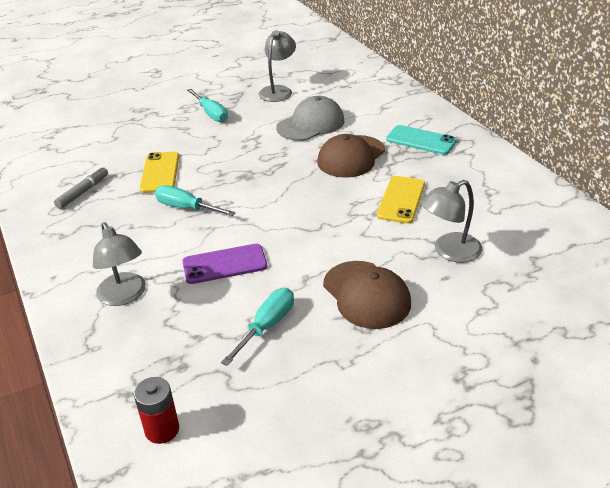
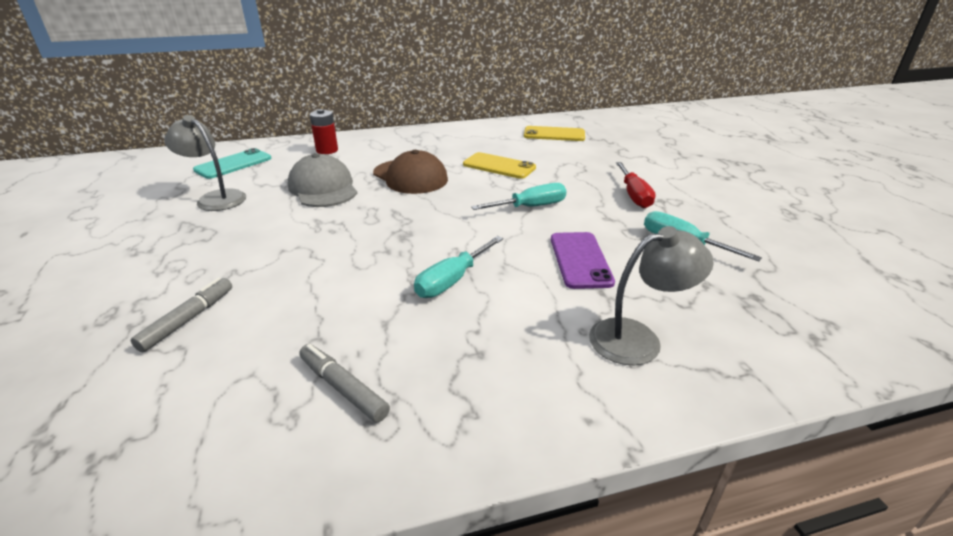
camera: 80 degrees left, 5 degrees down
(138, 132) = (188, 319): none -> grey marker
(160, 172) = (344, 299): yellow phone -> yellow phone (554, 134)
(162, 429) = (853, 313): red battery -> red battery (327, 150)
(211, 114) = (215, 248): turquoise screwdriver -> turquoise screwdriver (530, 207)
(366, 295) = (634, 195): brown cap -> red screwdriver
(421, 140) = (407, 147): turquoise phone -> turquoise phone (233, 164)
(449, 251) = (579, 160): grey lamp -> none

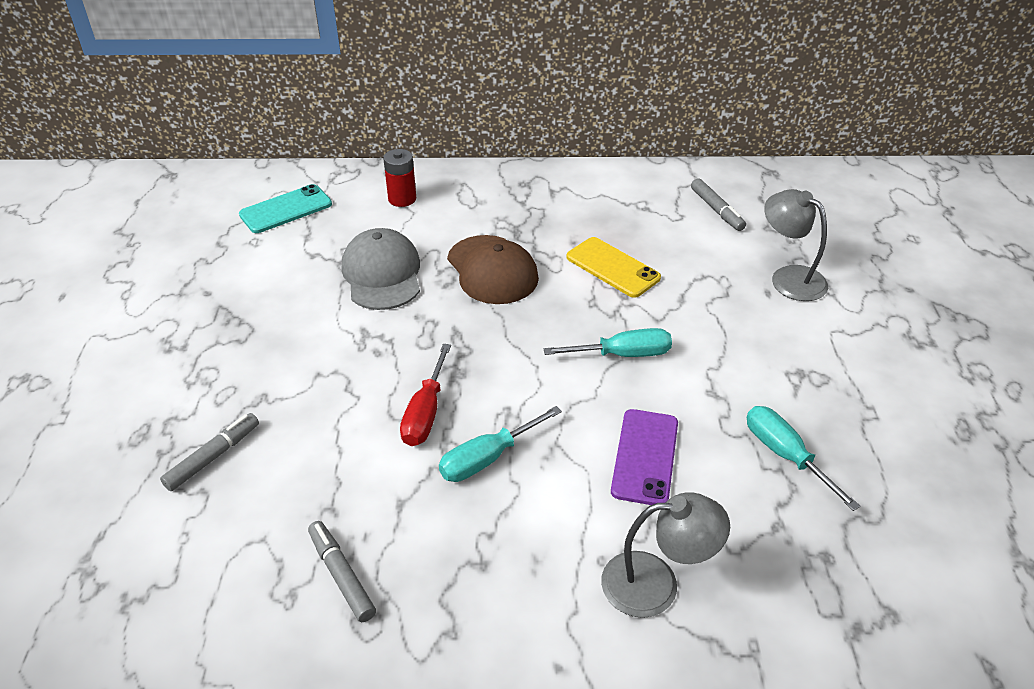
camera: 15 degrees right, 10 degrees up
(215, 198) = (258, 271): grey lamp -> grey lamp (789, 277)
(554, 134) = (716, 210): yellow phone -> grey marker
(634, 195) = (768, 357): red screwdriver -> red screwdriver (425, 413)

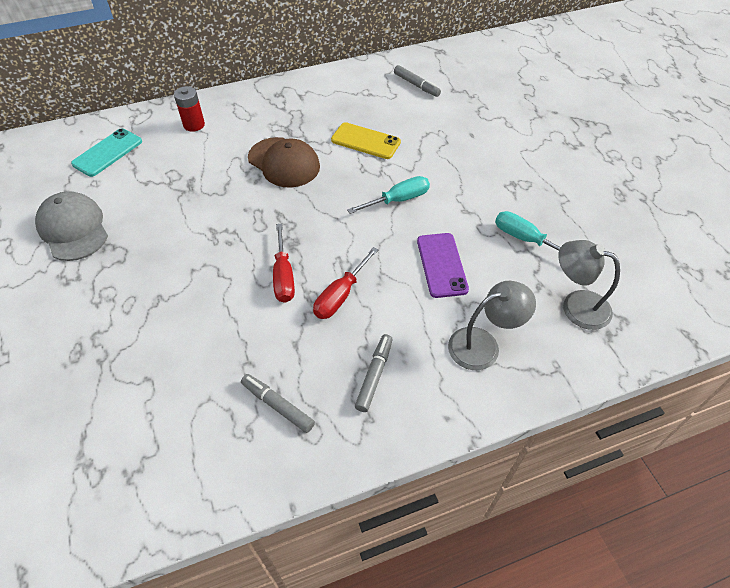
camera: 20 degrees left, 10 degrees up
(213, 457) = (143, 352): grey marker -> grey marker (374, 375)
(382, 274) = (205, 184): grey cap -> grey cap (73, 229)
(488, 458) = (340, 295): turquoise screwdriver -> red screwdriver
(789, 277) = (480, 121): grey lamp -> grey lamp (576, 305)

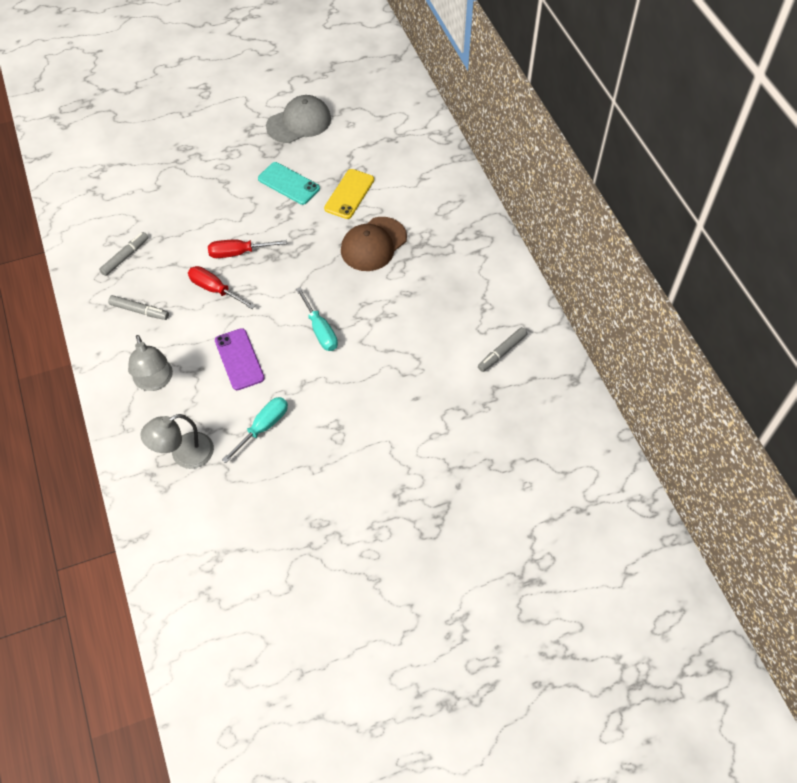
camera: 90 degrees right, 5 degrees up
(107, 153) = (388, 125): turquoise phone -> turquoise phone (288, 183)
(194, 125) = (427, 175): red battery -> none
(365, 141) = (404, 306): yellow phone -> yellow phone (349, 194)
(442, 265) = (239, 359): purple phone -> purple phone turned 75 degrees clockwise
(576, 305) = (184, 455): grey lamp -> grey lamp turned 150 degrees counterclockwise

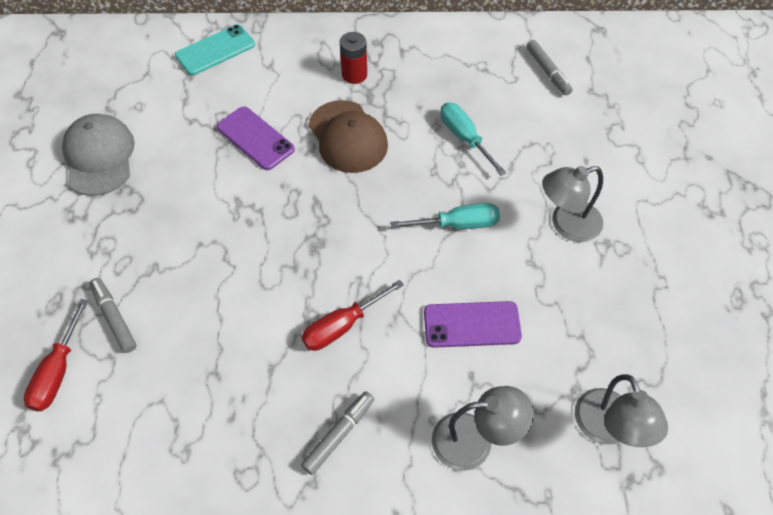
camera: 70 degrees left, 0 degrees up
(125, 257) = (225, 433): grey marker -> grey marker (114, 318)
(238, 253) = (291, 282): red screwdriver -> red screwdriver (58, 371)
(263, 427) = (587, 323): turquoise screwdriver -> turquoise screwdriver (465, 138)
(288, 183) = (200, 195): turquoise phone -> turquoise phone (215, 50)
(346, 397) = (566, 224): none -> grey lamp
(349, 194) = (255, 138): yellow phone -> purple phone
(437, 229) = (354, 75): none -> red battery

